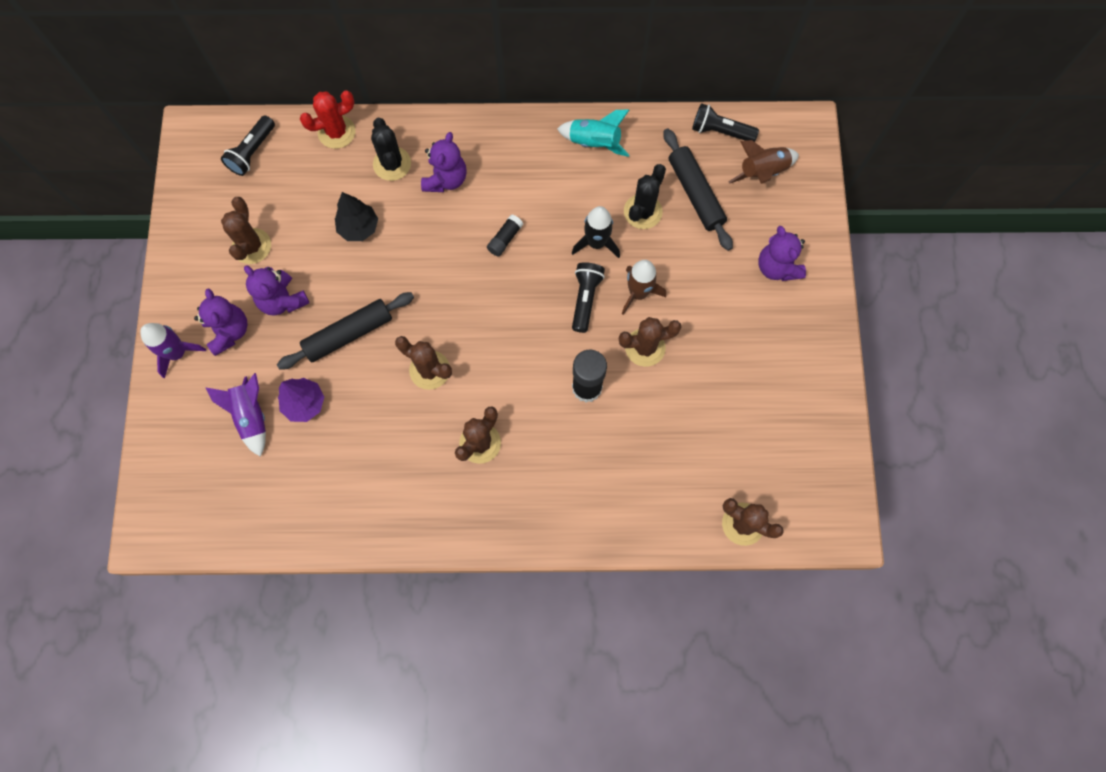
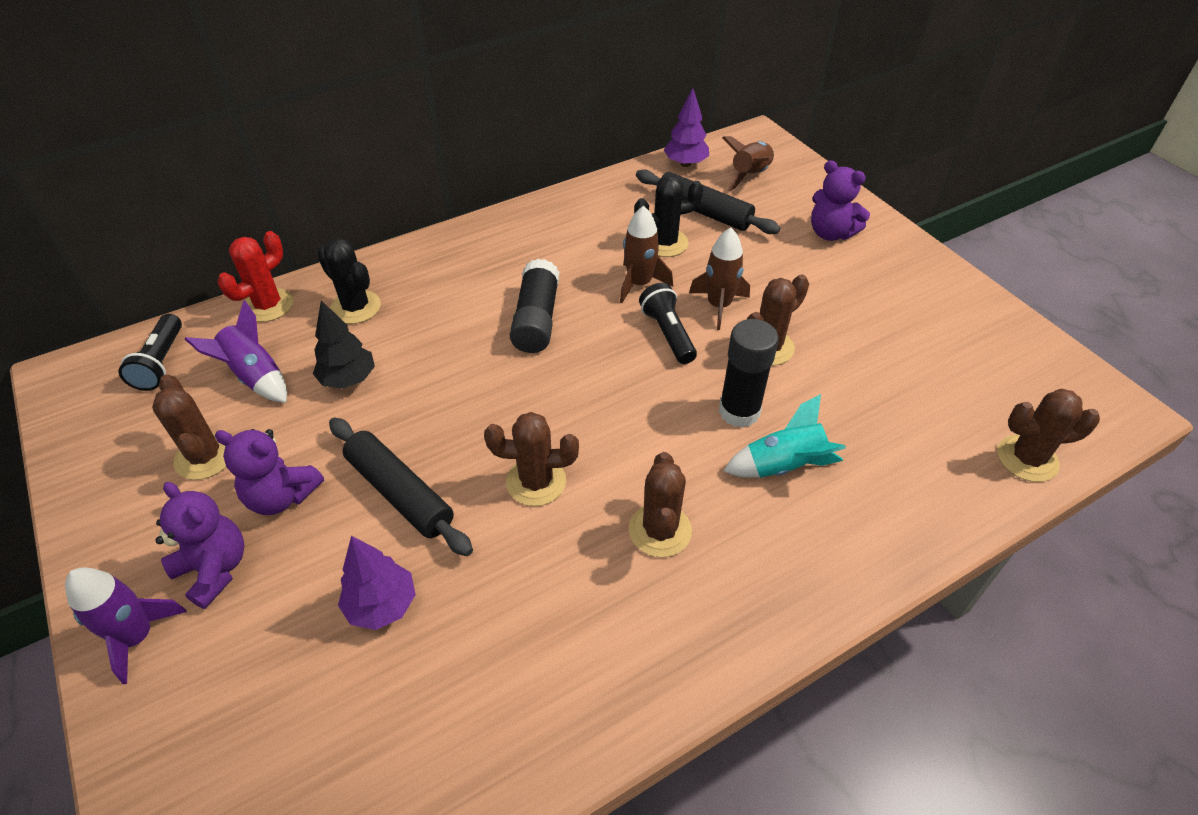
camera: 30 degrees left, 25 degrees down
(252, 416) = (304, 663): purple rocket -> purple rocket (255, 376)
(349, 334) = (400, 492): black rolling pin -> black rolling pin turned 75 degrees counterclockwise
(446, 179) = (430, 296): purple teddy bear -> none
(505, 239) = (536, 319): black glue stick -> black glue stick, size x1.83
(594, 143) = (572, 212): turquoise rocket -> turquoise rocket (783, 466)
(596, 243) = (639, 284): black rocket -> brown rocket
(643, 212) = (665, 243): black cactus -> black cactus turned 75 degrees clockwise
(720, 131) = (685, 163): black flashlight -> purple tree

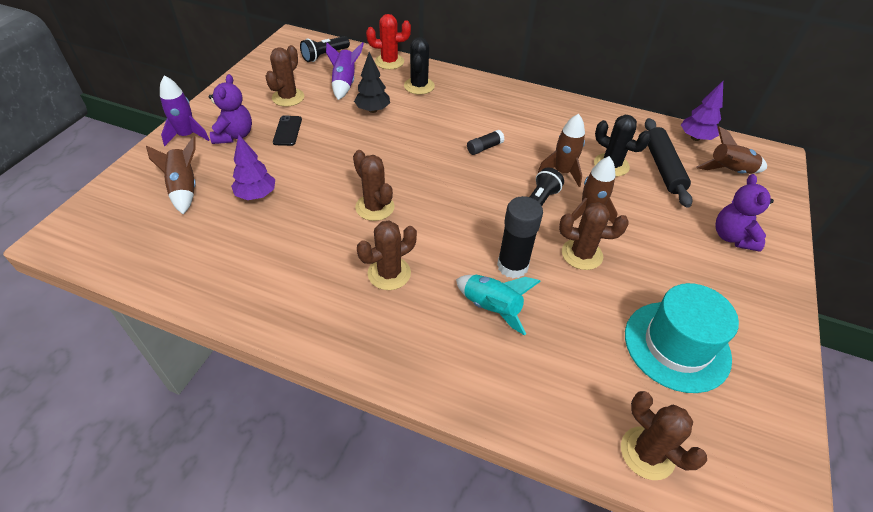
camera: 50 degrees right, 0 degrees up
(268, 699) = (184, 189): none -> brown rocket
(281, 496) = (287, 131): purple teddy bear -> black phone
(400, 492) = (323, 165): black rolling pin -> none
(536, 319) = (484, 148): black glue stick -> black glue stick, size x0.55
(926, 358) = (676, 346): none -> turquoise hat

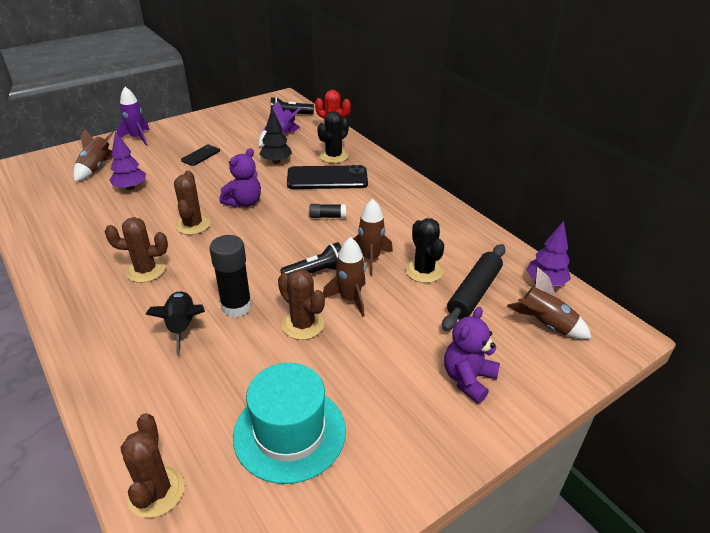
camera: 35 degrees right, 10 degrees down
(234, 135) = (164, 147): purple teddy bear -> purple teddy bear (244, 202)
(288, 97) = (228, 135): brown cactus -> none
(440, 110) = (327, 178): none -> black phone
(491, 308) = (182, 326): turquoise rocket -> black rocket

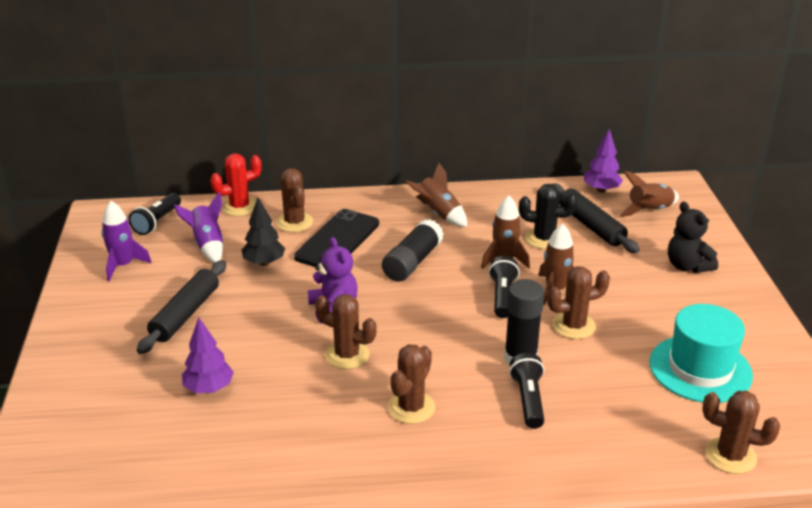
camera: 60 degrees left, 5 degrees down
(96, 168) = (118, 411): brown rocket -> brown rocket (439, 214)
(137, 138) = (67, 358): purple rocket -> purple rocket (123, 265)
(182, 326) = (528, 400): black rocket -> black flashlight
(201, 155) = (185, 314): black phone -> black rolling pin
(327, 216) = (412, 262): black glue stick -> black glue stick, size x1.83
(333, 156) = (294, 222): black cactus -> brown cactus
(468, 379) = (687, 266): purple teddy bear -> black teddy bear

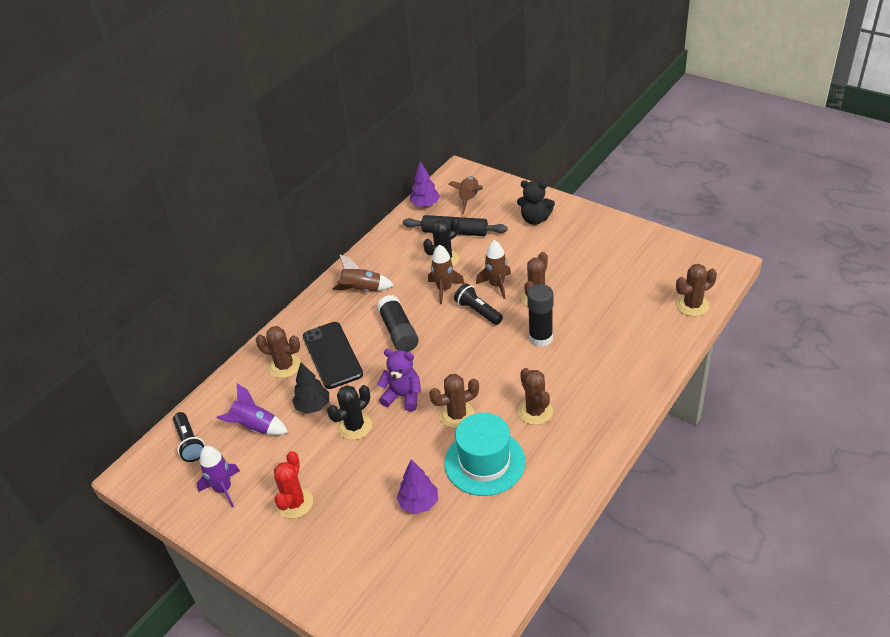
camera: 45 degrees left, 10 degrees up
(185, 314) = (324, 479): black rolling pin -> none
(239, 207) = (228, 386): red cactus -> red cactus (295, 503)
(265, 298) = (354, 426): none -> black cactus
(528, 400) = (578, 356): black flashlight -> none
(700, 369) = (621, 272): turquoise hat -> turquoise hat (484, 462)

